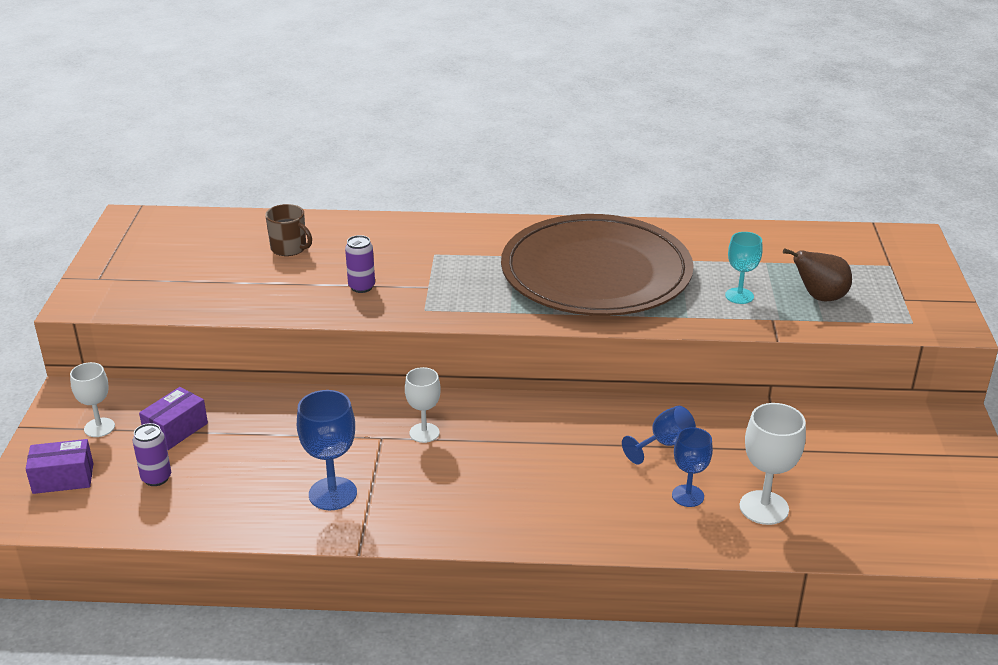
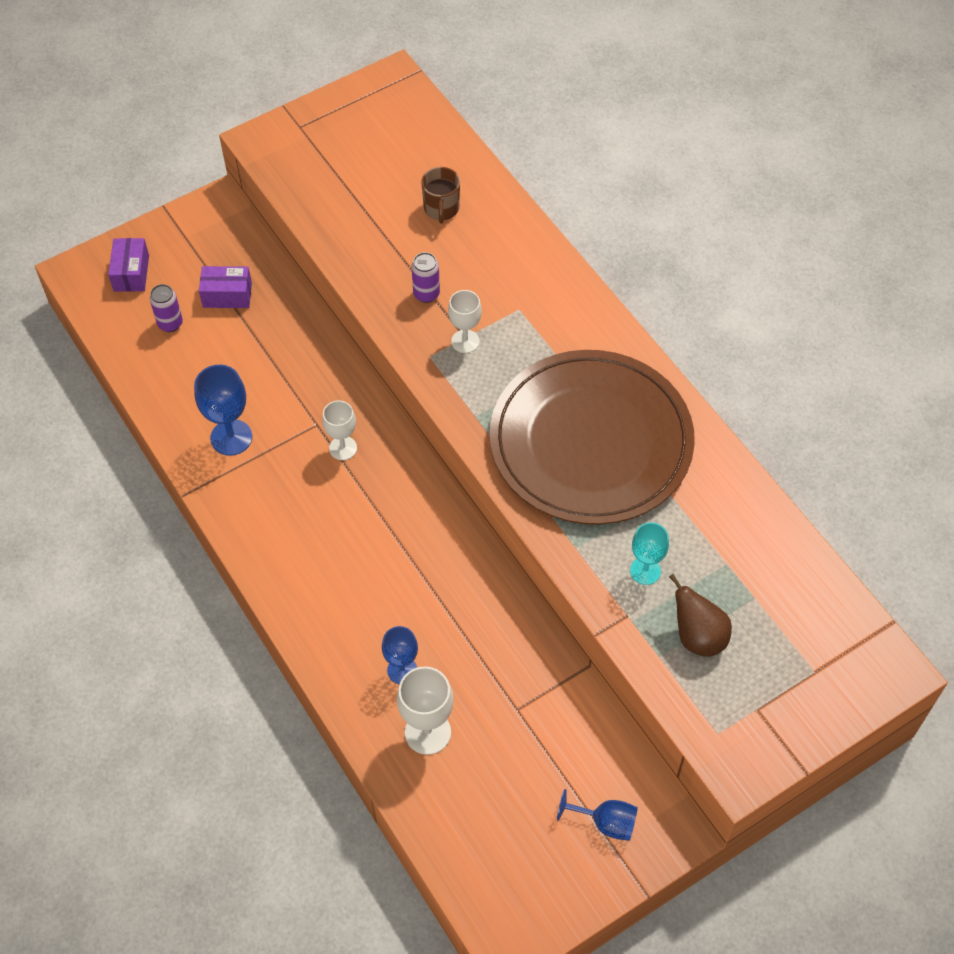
camera: 55 degrees right, 25 degrees up
(63, 478) = (131, 273): purple box -> purple box turned 45 degrees clockwise
(99, 427) = (196, 250): white goblet -> white goblet (465, 341)
(664, 444) = (457, 619): blue goblet -> blue goblet (606, 822)

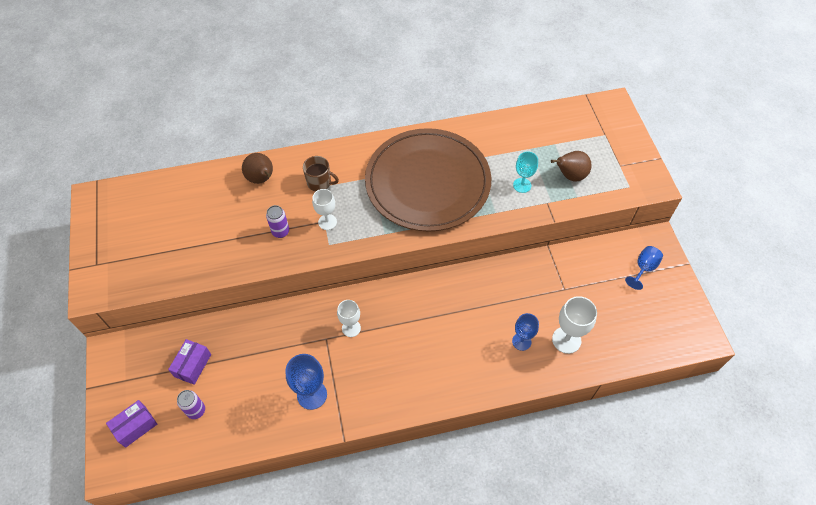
camera: 70 degrees left, 0 degrees up
(131, 273) = (135, 426): purple box -> purple box turned 60 degrees counterclockwise
(441, 209) = (218, 203): brown mug -> brown mug (320, 182)
(503, 240) = (261, 179): none -> brown pear

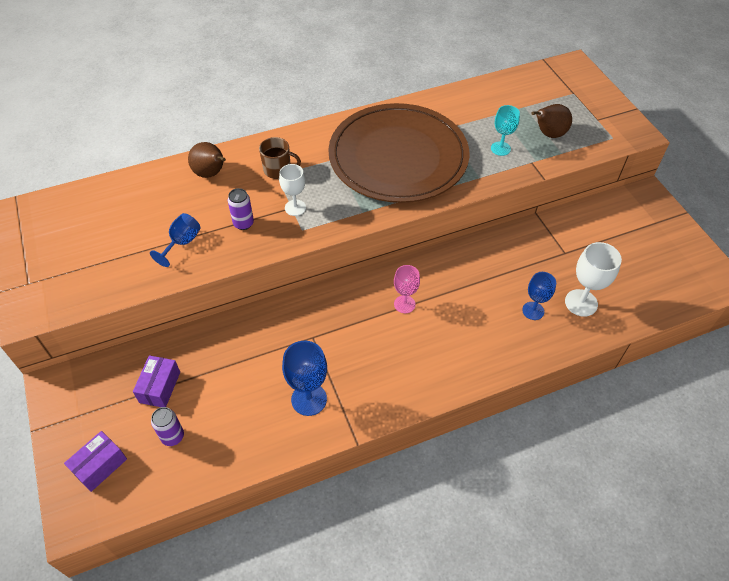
camera: 10 degrees left, 5 degrees down
(351, 328) = (339, 322): white goblet -> none
(410, 319) = (404, 304): none -> pink goblet
(643, 268) = (642, 222): blue goblet -> blue goblet (182, 243)

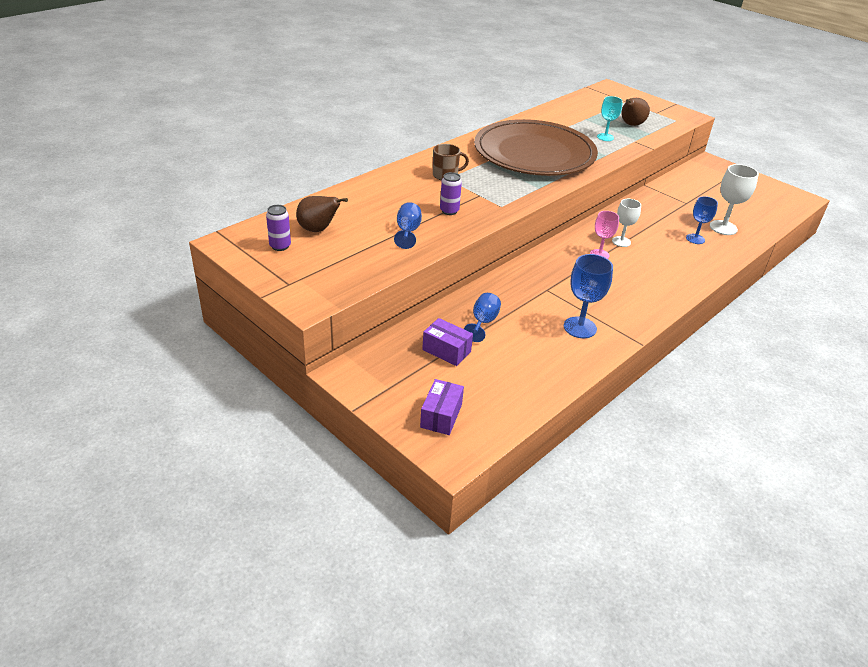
camera: 25 degrees left, 15 degrees down
(160, 387) = (446, 351): purple box -> purple box turned 45 degrees counterclockwise
(173, 436) = (488, 379): purple can -> purple can (280, 246)
(211, 174) = (390, 186): brown pear -> brown pear (318, 230)
(218, 362) = (483, 322): none -> blue goblet
(295, 208) = (483, 194): white goblet -> white goblet (621, 241)

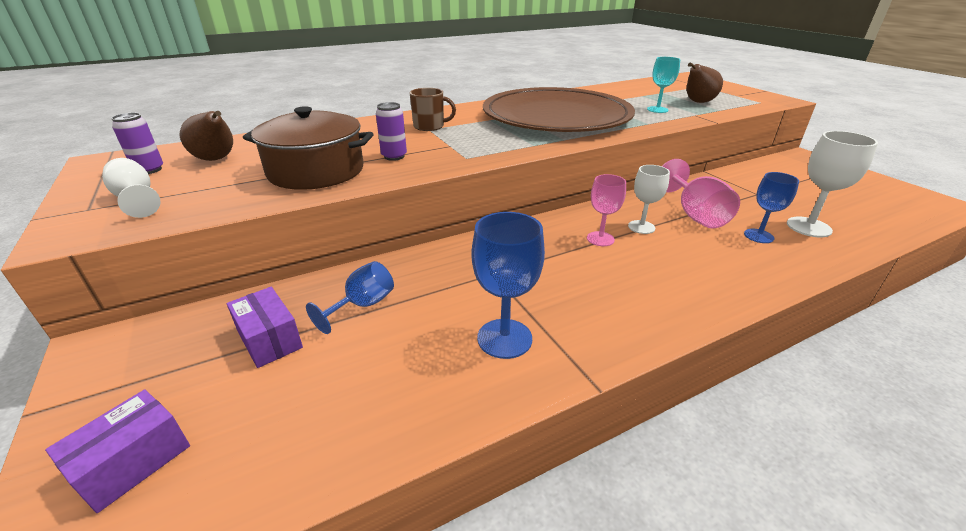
camera: 20 degrees right, 5 degrees down
(312, 272) = (137, 200): none -> white goblet
(408, 232) = (316, 171): blue goblet -> brown pot
(651, 227) = (695, 215): none -> pink goblet

